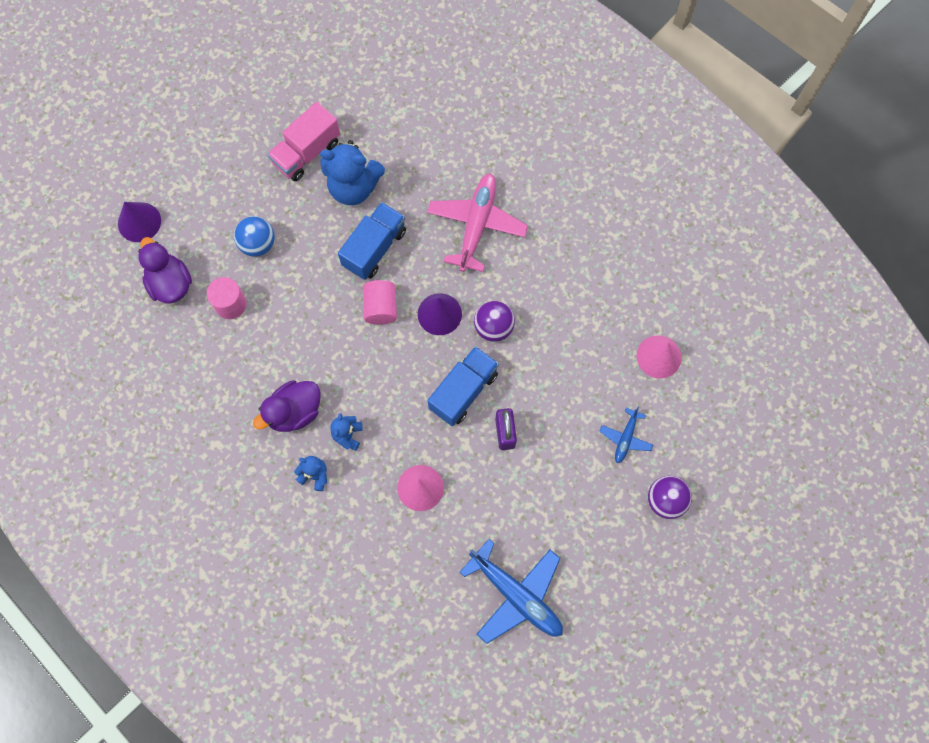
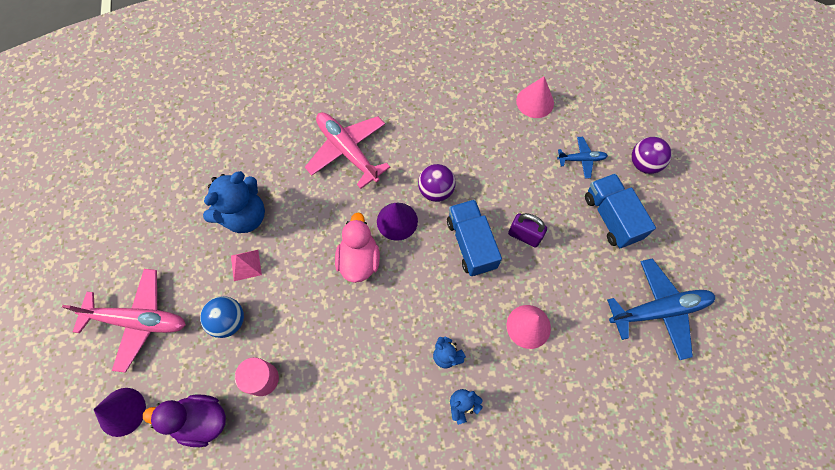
camera: 55 degrees left, 5 degrees down
(212, 177) = (138, 320): none -> pink plane
(294, 412) = (396, 386): purple duck -> none
(306, 152) = (185, 232): pink truck -> none
(312, 221) = (246, 265): none -> pink pyramid
(374, 248) = (307, 233): blue truck -> blue truck (611, 217)
(381, 307) = (359, 260): pink cylinder -> pink duck
(625, 438) = (581, 159): blue plane -> blue plane turned 60 degrees counterclockwise

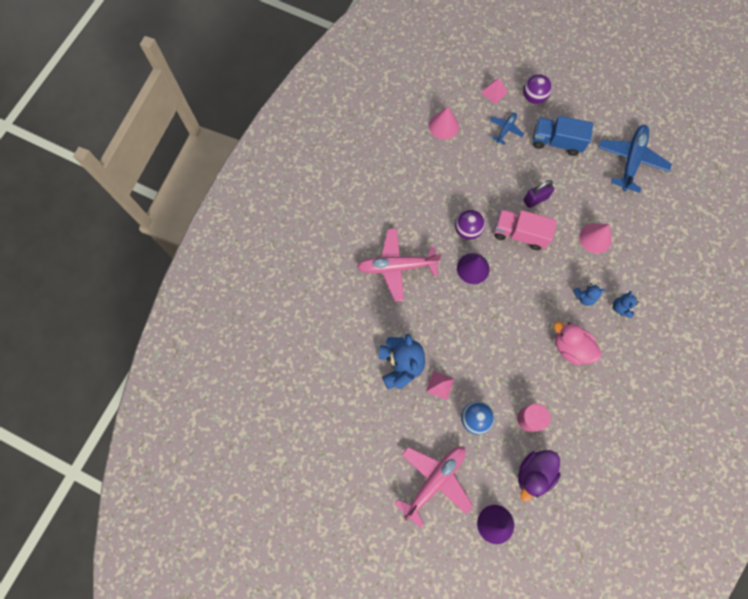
camera: 55 degrees left, 5 degrees up
(359, 260) = (485, 309): pink duck -> pink duck (570, 347)
(471, 244) = (520, 234): blue truck -> pink truck
(615, 124) = (494, 92): none -> pink pyramid

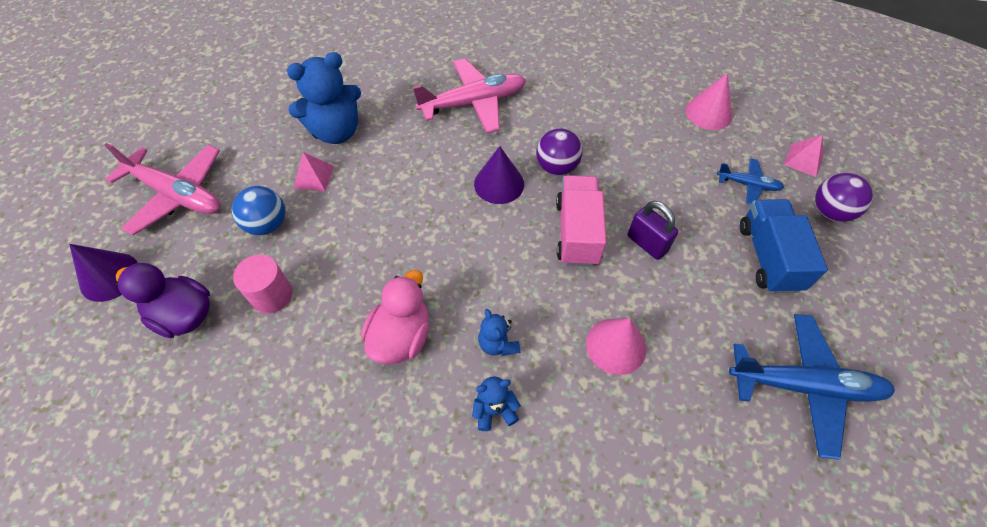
camera: 75 degrees right, 15 degrees down
(396, 266) = (473, 103): pink plane -> pink plane turned 90 degrees clockwise

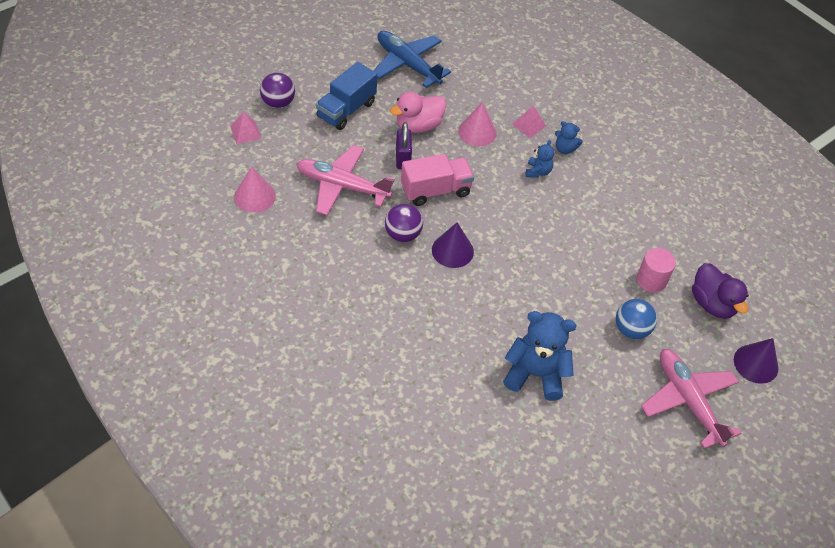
camera: 145 degrees left, 5 degrees down
(313, 177) = (577, 345): pink pyramid -> pink pyramid (529, 125)
(401, 336) = (588, 208): pink duck -> pink duck (418, 125)
(473, 103) = (408, 323): pink plane -> pink plane (342, 186)
(577, 232) = (435, 190): pink truck -> pink truck turned 150 degrees counterclockwise
(748, 185) = (300, 144): blue plane -> none

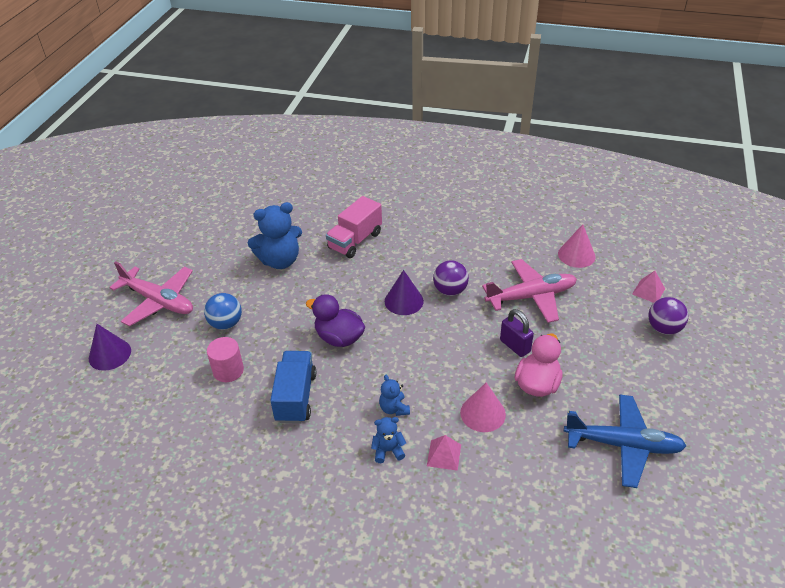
camera: 150 degrees right, 10 degrees down
(346, 110) = (609, 358): blue truck -> blue truck (296, 397)
(435, 190) = (461, 336): pink truck -> pink truck (355, 241)
(712, 304) = (164, 381): purple duck -> purple duck (339, 338)

